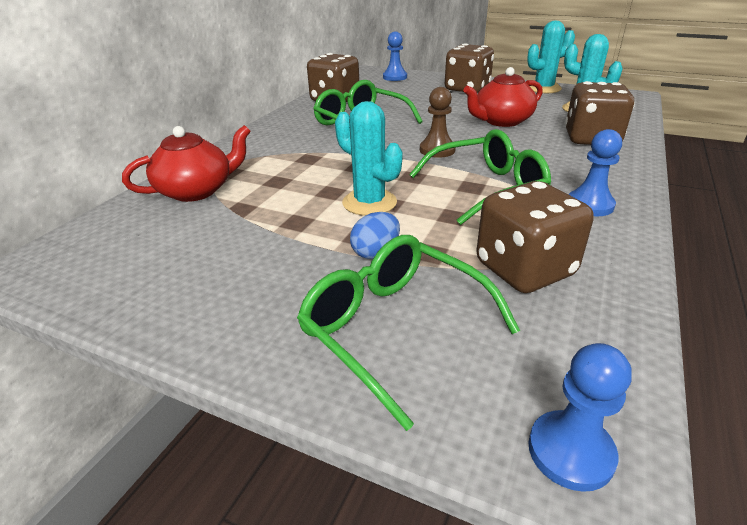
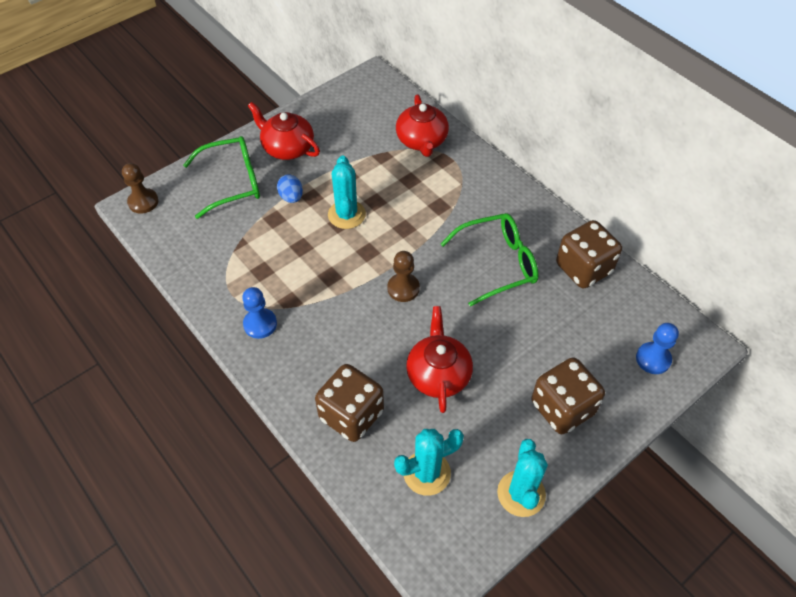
camera: 115 degrees right, 20 degrees up
(263, 297) = (287, 148): none -> red teapot
(369, 203) = (346, 214): turquoise cactus -> turquoise cactus turned 75 degrees counterclockwise
(487, 188) = (320, 283): green glasses -> none
(524, 269) = (231, 248): brown dice -> none
(570, 452) = (143, 202): blue pawn -> brown pawn

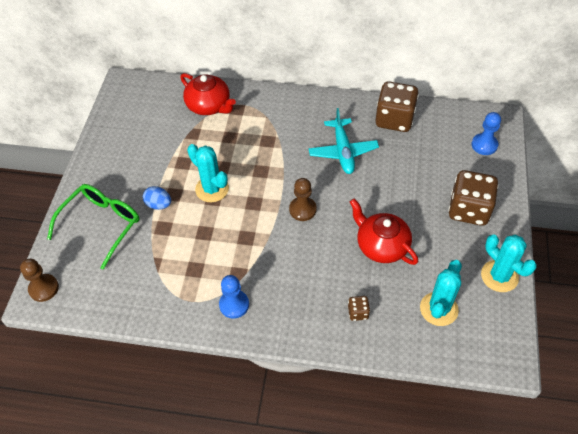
camera: 40 degrees left, 0 degrees up
(287, 148) = (116, 173): red teapot -> none
(351, 415) = (358, 312): brown dice -> brown dice, size x0.44
(498, 263) = (343, 151): green glasses -> turquoise plane

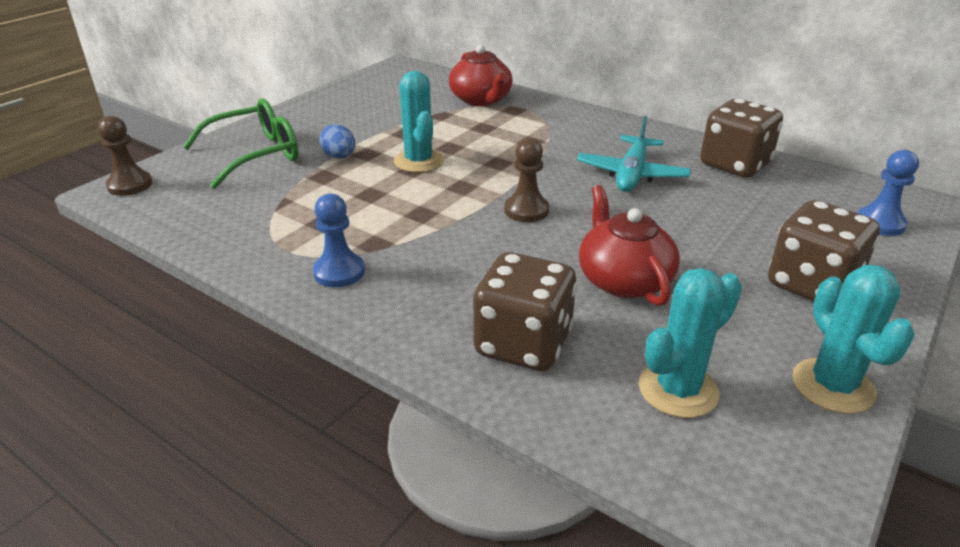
camera: 25 degrees right, 20 degrees down
(358, 312) = (523, 344): brown dice -> brown dice, size x2.25

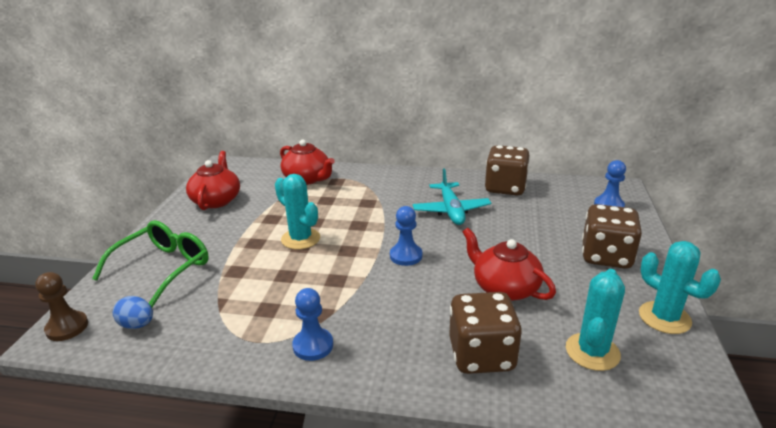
camera: 25 degrees left, 5 degrees down
(339, 157) = (236, 251): blue egg -> blue egg (137, 325)
(362, 101) = (216, 200): none -> red teapot
(526, 210) = (406, 256): brown pawn -> blue pawn

